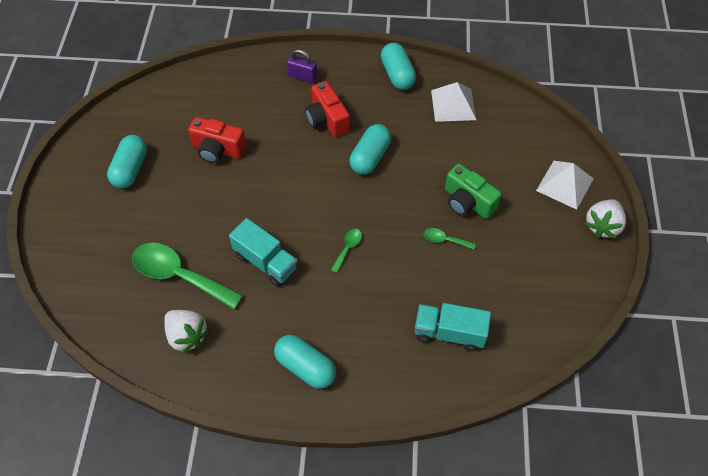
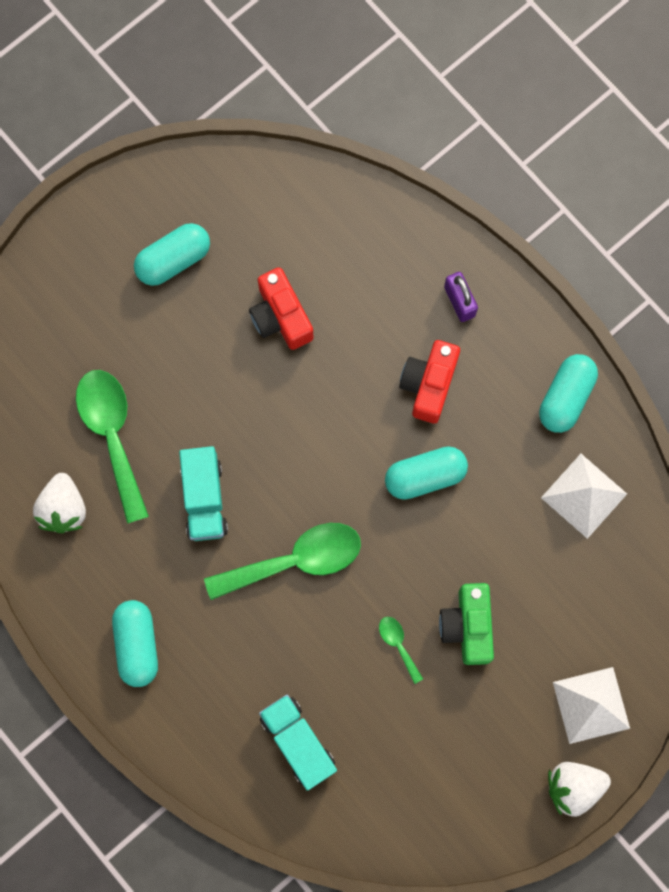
camera: 45 degrees right, 20 degrees up
(348, 248) = (295, 560): green spoon -> green spoon, size x2.24

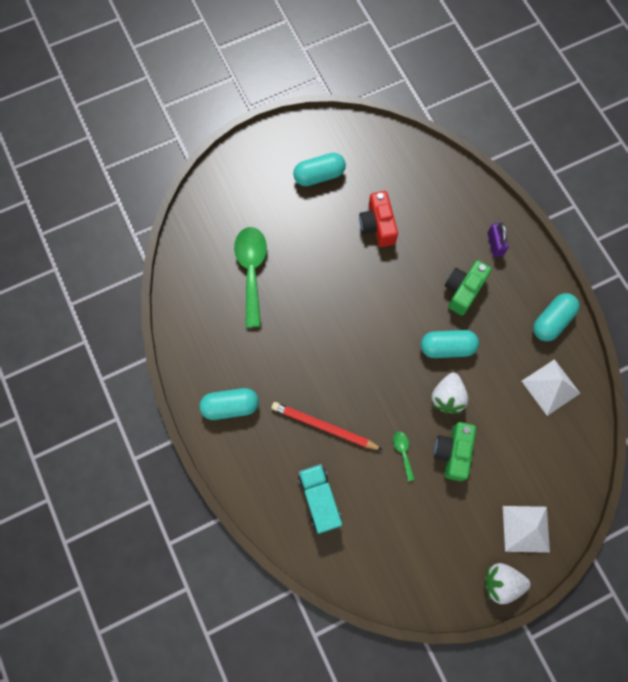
camera: 15 degrees right, 5 degrees down
(63, 509) = (208, 308): white strawberry -> white strawberry (447, 397)
(137, 644) = (230, 406): turquoise capsule -> turquoise capsule turned 75 degrees clockwise
(204, 499) = (299, 325): turquoise truck -> none
(278, 638) = (324, 427): none -> red pencil
(295, 560) = (348, 379): green spoon -> none
(429, 384) = (463, 290): red camera -> green camera

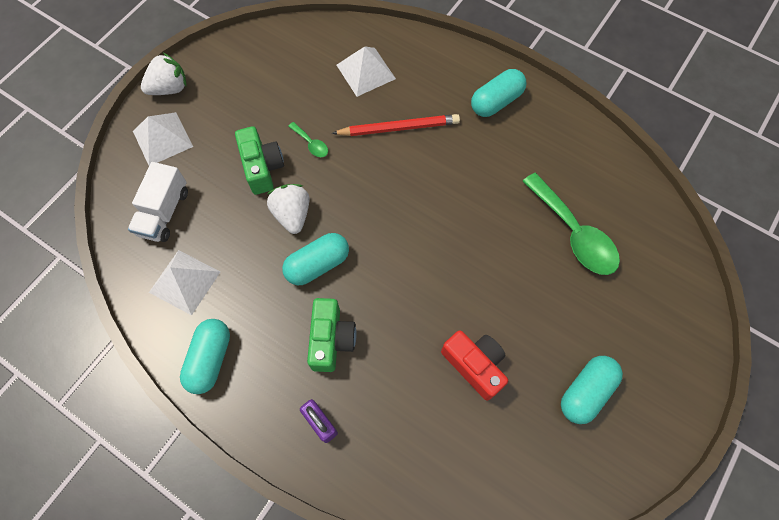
camera: 150 degrees right, 5 degrees down
(319, 499) = (365, 71): turquoise truck -> white pyramid
(547, 454) = (164, 212): none -> white truck

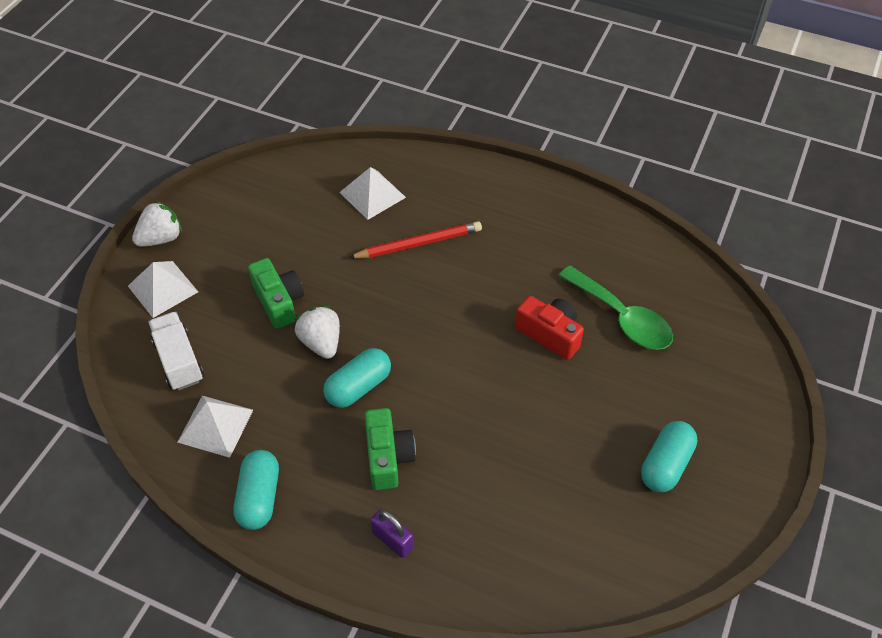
camera: 10 degrees left, 15 degrees down
(164, 212) = (179, 361): white truck -> white truck turned 150 degrees clockwise
(311, 144) = (327, 271): green spoon -> none
(475, 365) = (545, 458): red camera -> red camera (550, 334)
(496, 102) = (516, 205): turquoise capsule -> none

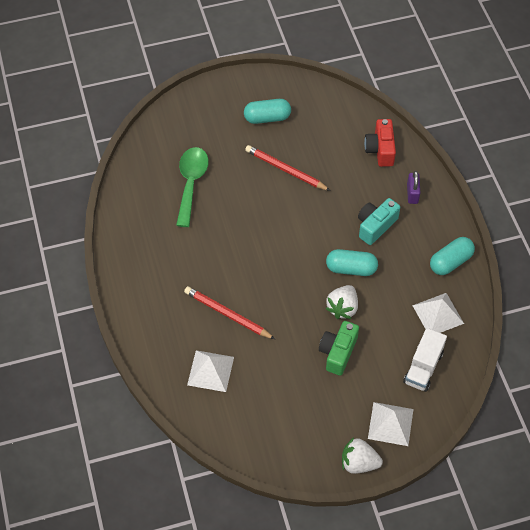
camera: 130 degrees left, 5 degrees up
(388, 457) = (375, 226): green camera -> turquoise camera
(550, 334) = (233, 207): red camera -> red camera (380, 150)
(560, 424) = (285, 170): none -> red pencil

